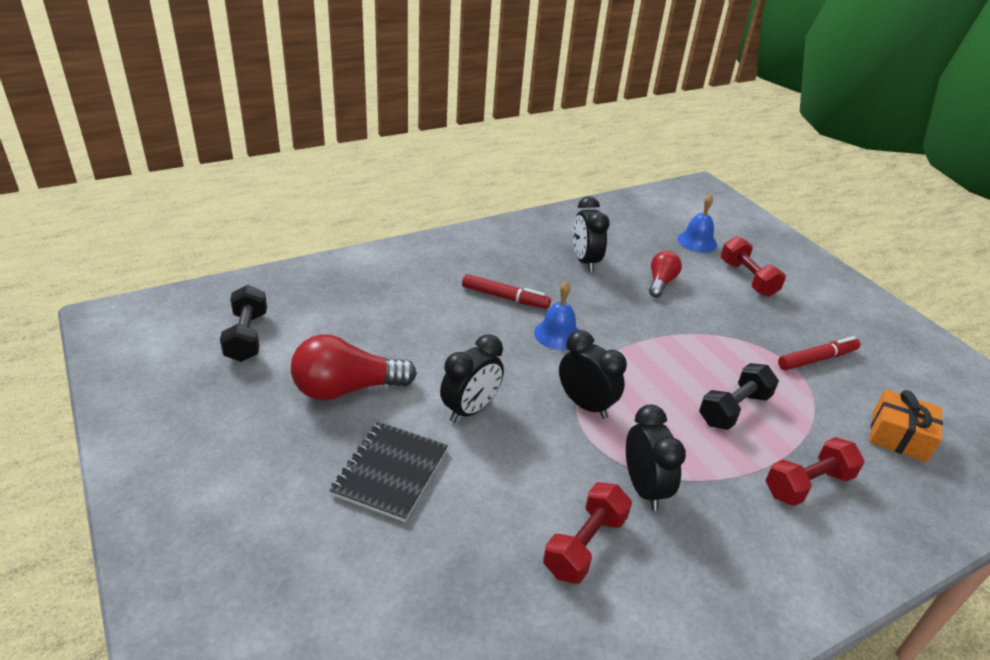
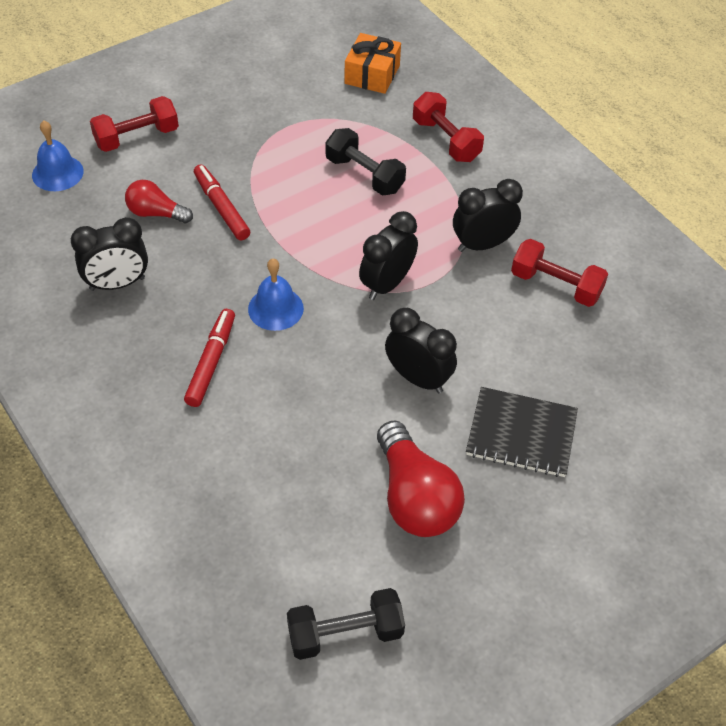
camera: 95 degrees left, 15 degrees up
(817, 359) = (275, 106): red marker -> red marker (221, 207)

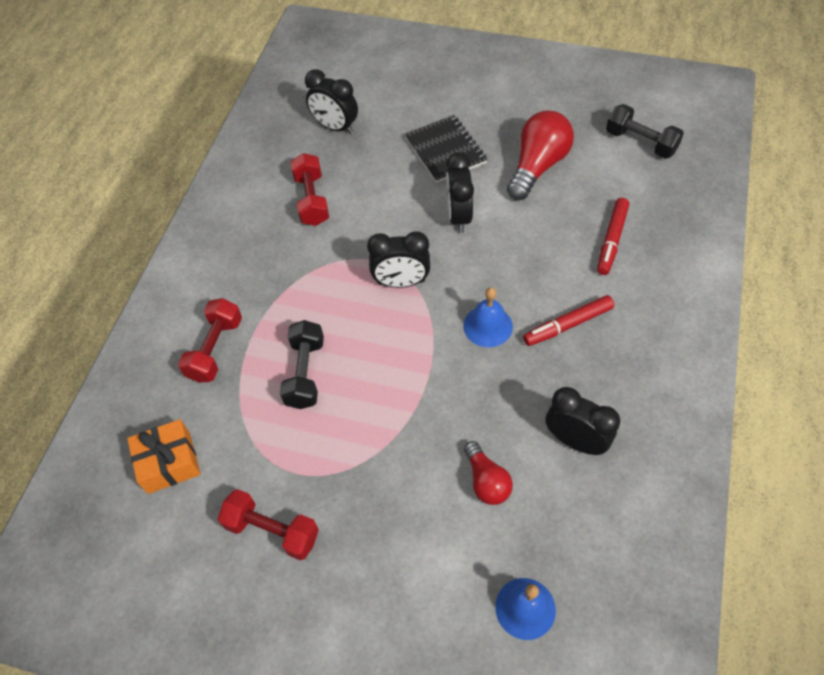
camera: 125 degrees left, 5 degrees up
(137, 137) = (421, 584): red dumbbell -> red dumbbell (272, 530)
(221, 207) = (433, 440): red marker -> red marker (611, 240)
(482, 244) = (311, 257): black clock -> black clock (335, 127)

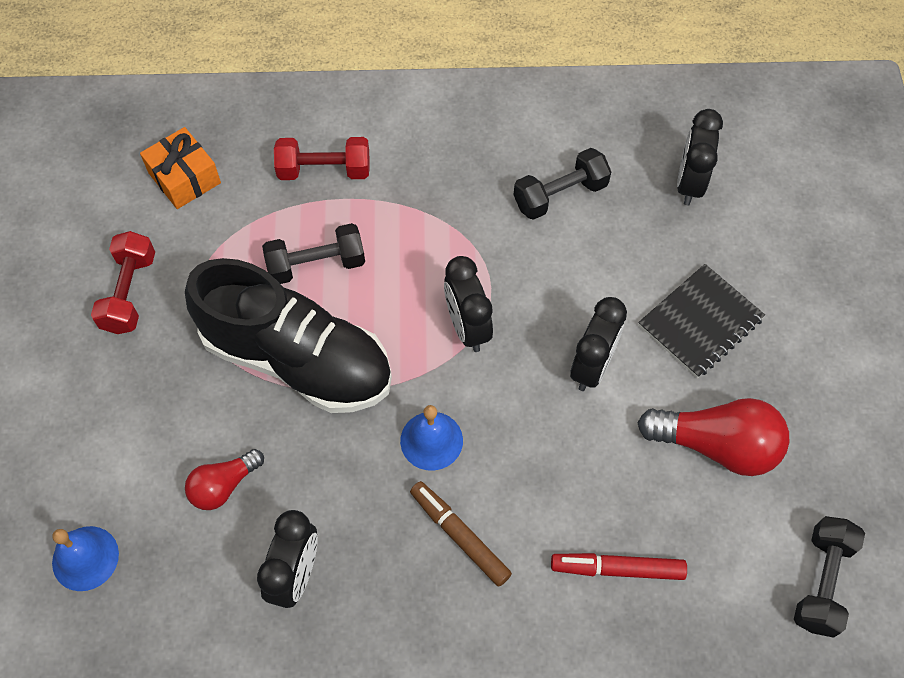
camera: 70 degrees right, 5 degrees up
(311, 200) = (560, 195): red dumbbell -> black dumbbell
(388, 404) = (297, 359): none -> black shoe
(458, 216) = (592, 366): black clock -> black clock turned 135 degrees clockwise
(567, 325) = (459, 535): red marker -> brown marker

